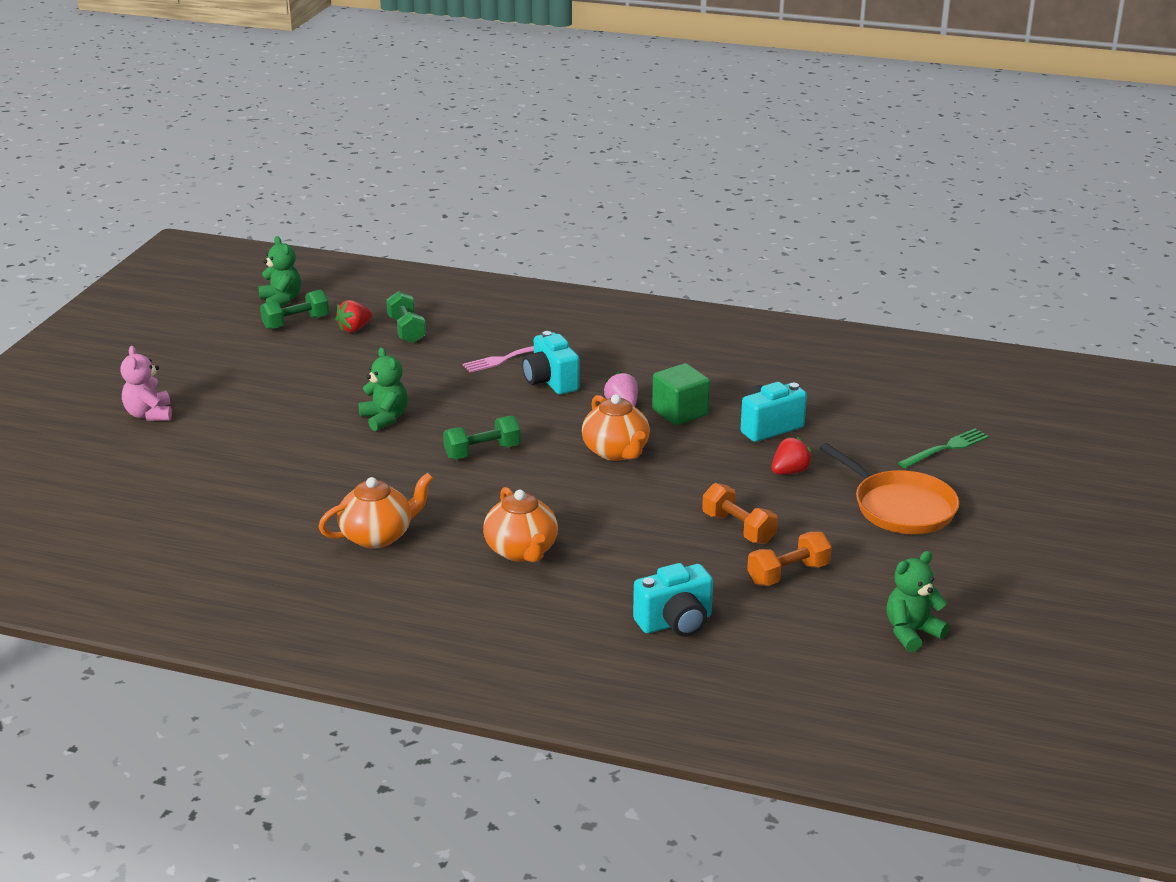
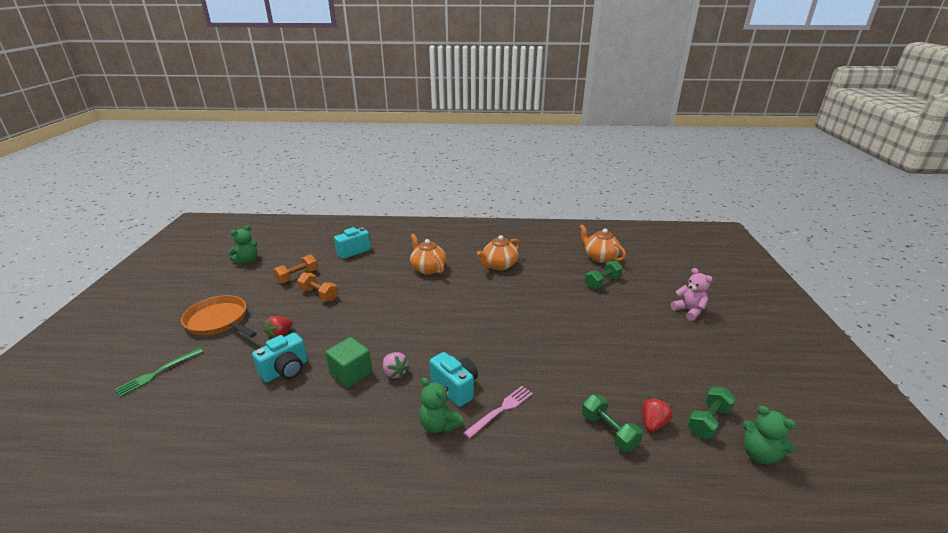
camera: 165 degrees right, 0 degrees up
(385, 418) = (549, 332): green teddy bear -> green teddy bear (439, 425)
(482, 452) = (474, 318): green dumbbell -> green dumbbell (602, 282)
(616, 452) = (392, 331): orange teapot -> orange teapot (599, 257)

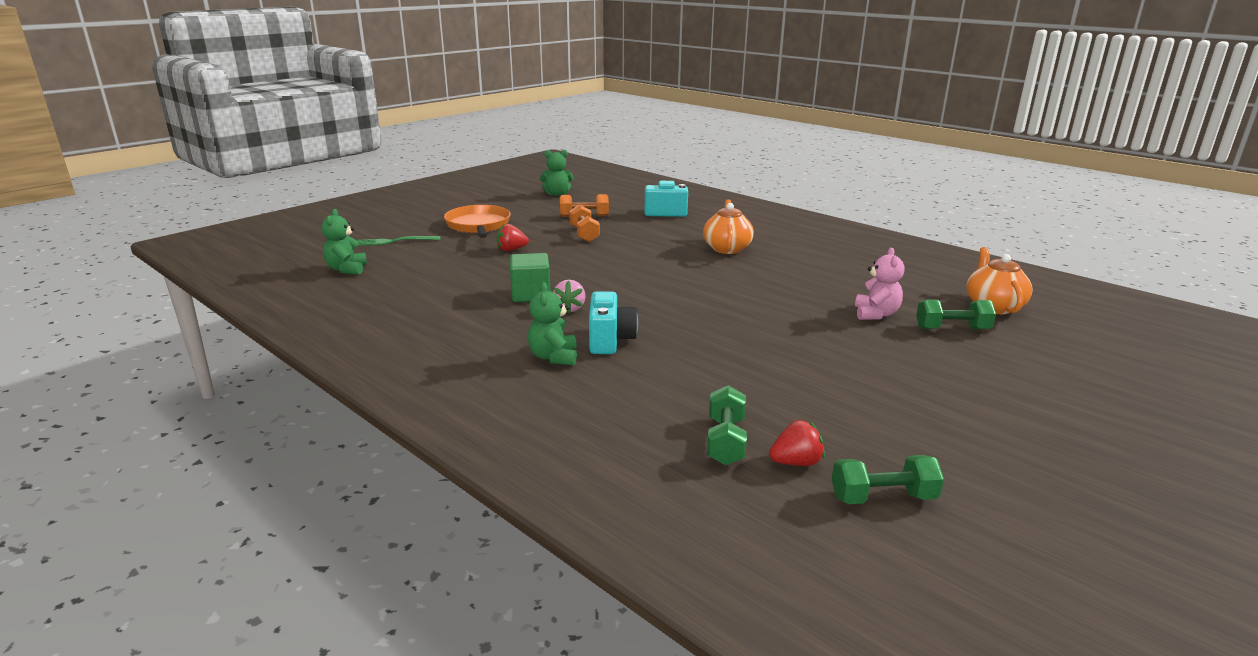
camera: 40 degrees right, 5 degrees down
(286, 370) = (482, 273): turquoise camera -> none
(499, 265) = (821, 270): orange teapot -> none
(501, 410) = (630, 374): pink fork -> none
(689, 311) = (1056, 401): pink teddy bear -> pink teddy bear (876, 314)
(759, 454) = (909, 559): green teddy bear -> green teddy bear (347, 269)

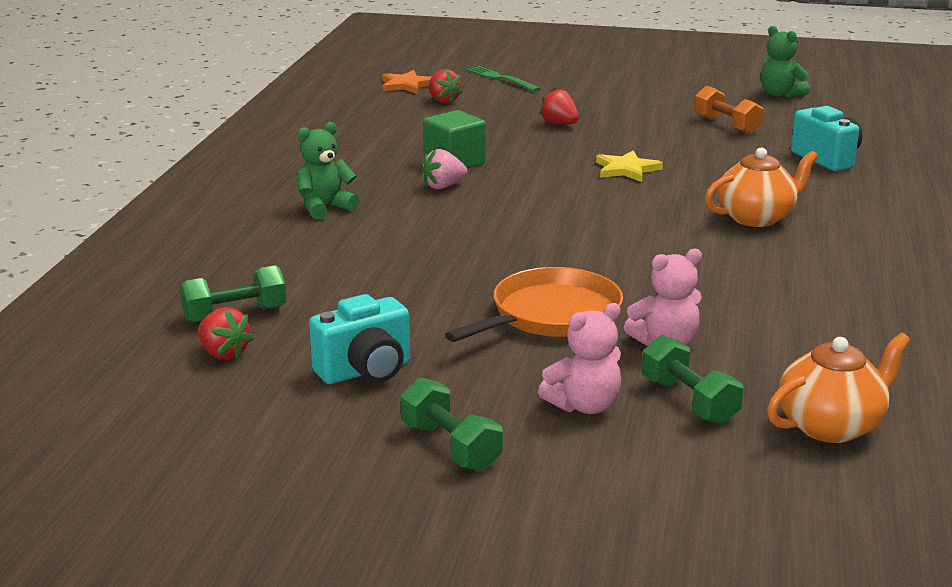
camera: 60 degrees right, 0 degrees up
(347, 269) = (406, 85): green teddy bear -> orange star
(404, 267) = (443, 101): none -> red strawberry
(478, 225) = (603, 93): orange pan -> orange pan (551, 315)
(584, 234) = (665, 140): orange dumbbell -> none
(610, 340) = (390, 221): turquoise camera -> turquoise camera (365, 371)
(615, 255) = (626, 169): none -> yellow star
(883, 497) = (192, 405): green dumbbell -> green dumbbell (450, 447)
(946, 356) = (584, 406): none -> pink teddy bear

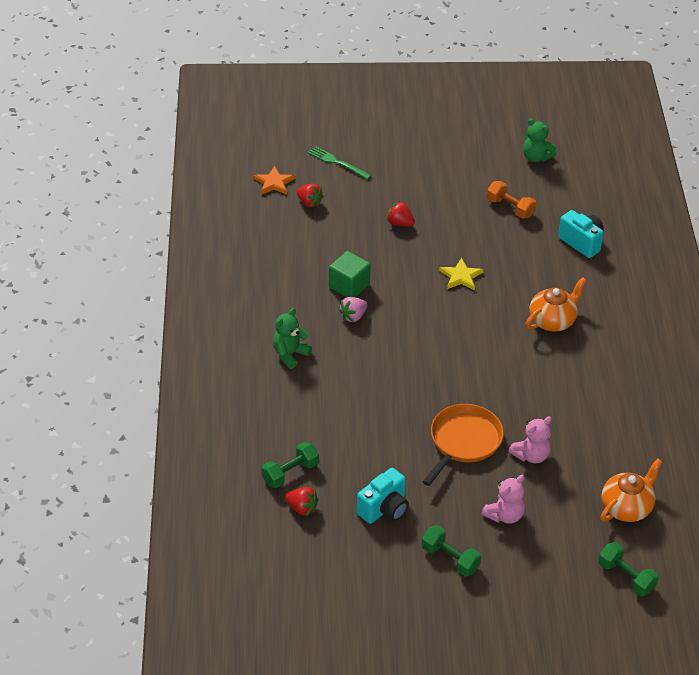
camera: 15 degrees left, 20 degrees up
(689, 401) = (555, 501): green dumbbell -> green dumbbell (626, 577)

